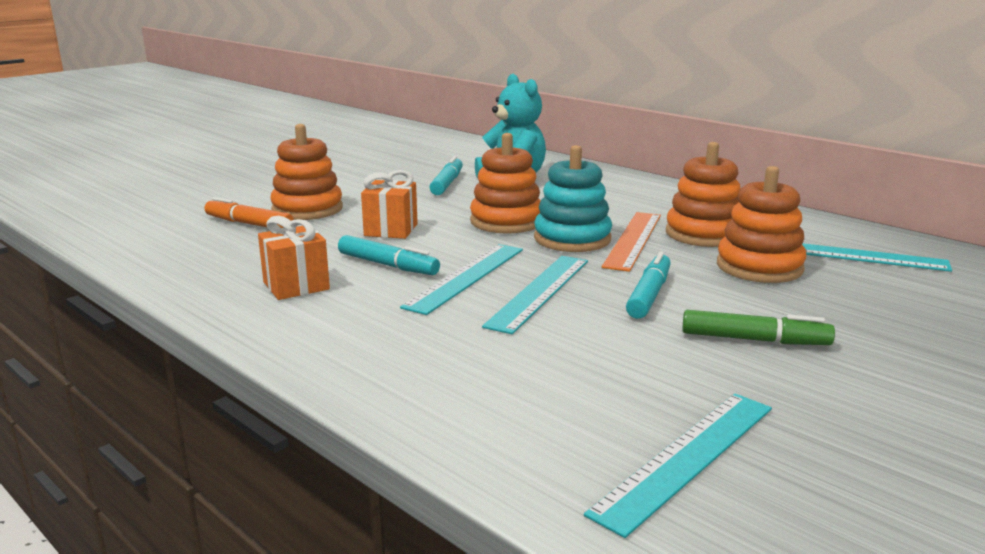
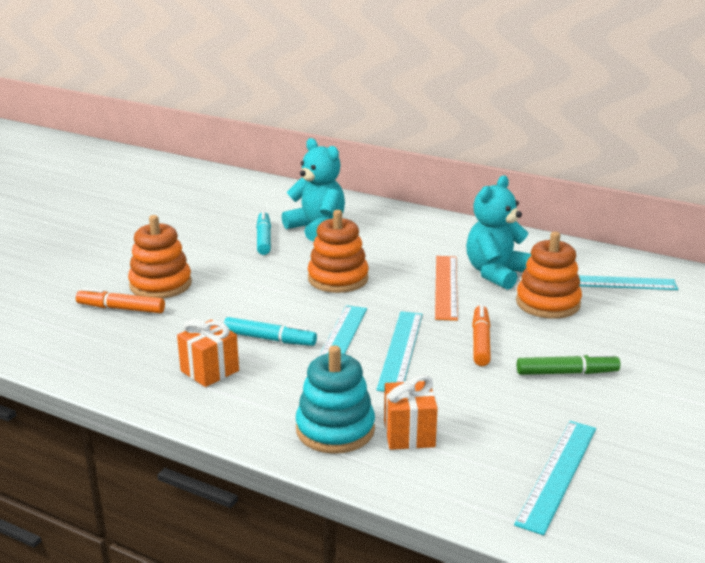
camera: 15 degrees left, 5 degrees up
(391, 230) = (248, 300): orange gift -> orange gift (409, 434)
(572, 239) = (399, 291): turquoise stacking toy -> turquoise stacking toy (335, 429)
(649, 295) = (480, 342): turquoise marker -> orange marker
(704, 234) = (496, 273): orange stacking toy -> turquoise teddy bear

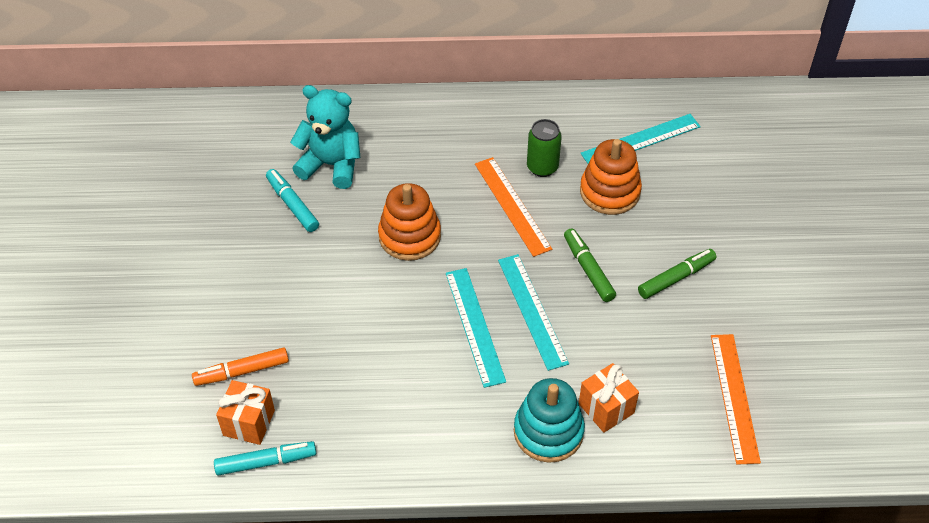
camera: 30 degrees left, 25 degrees up
(160, 285) = (249, 320): orange stacking toy -> none
(209, 371) = (394, 414): orange gift -> orange gift (249, 423)
(269, 339) = (413, 349): turquoise marker -> turquoise marker (266, 462)
(480, 342) = (588, 269): orange marker -> green marker
(496, 273) = (542, 167): turquoise teddy bear -> green can
(558, 474) = (734, 397): turquoise ruler -> orange ruler

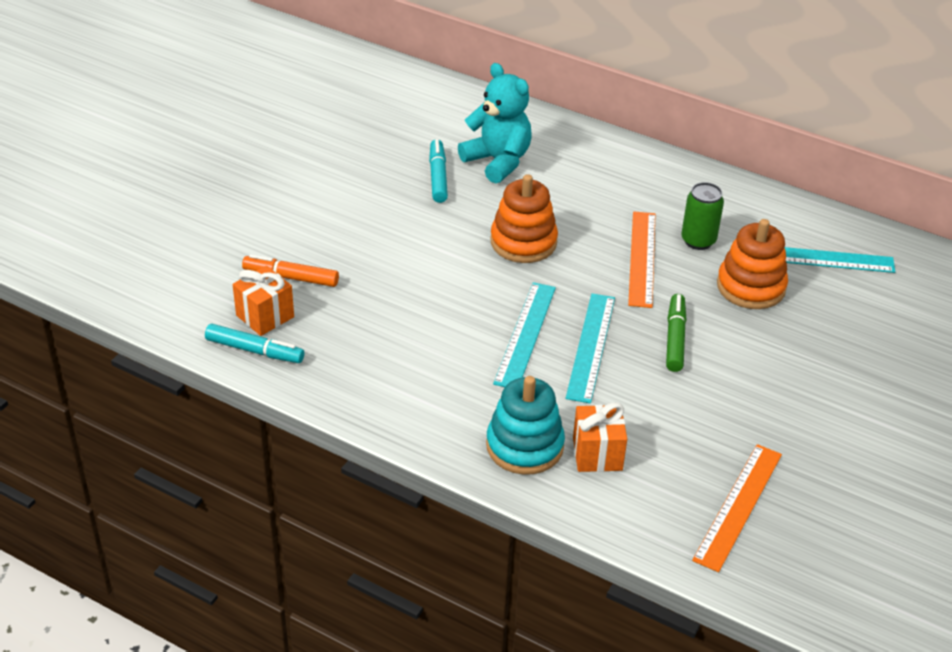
camera: 30 degrees right, 10 degrees down
(676, 278) = (760, 383): green marker -> none

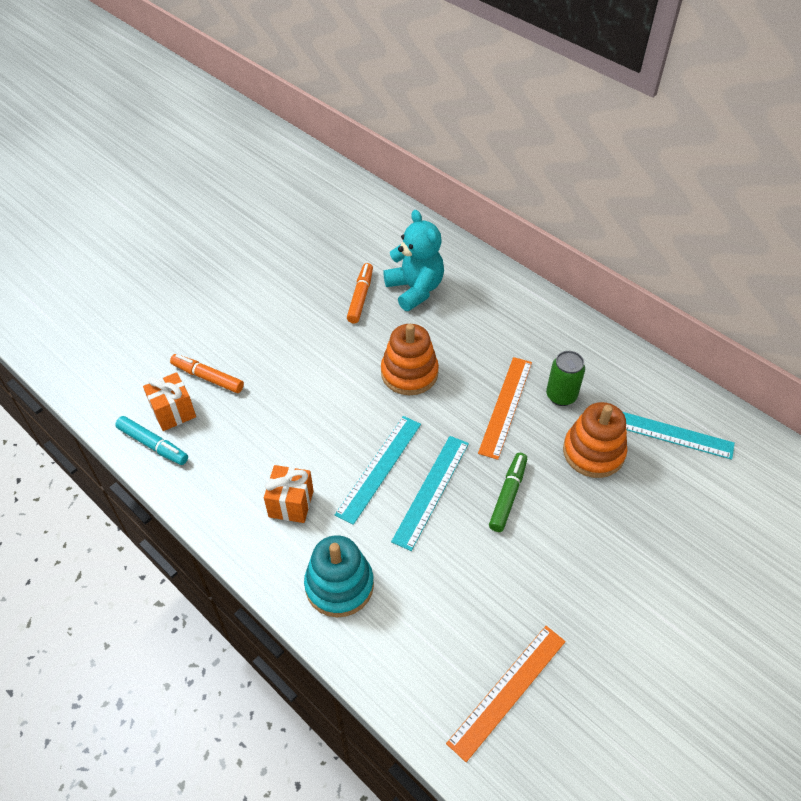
camera: 15 degrees right, 10 degrees up
(438, 177) = (360, 297): turquoise marker -> orange marker
(597, 454) = (399, 607): orange gift -> orange gift (291, 504)

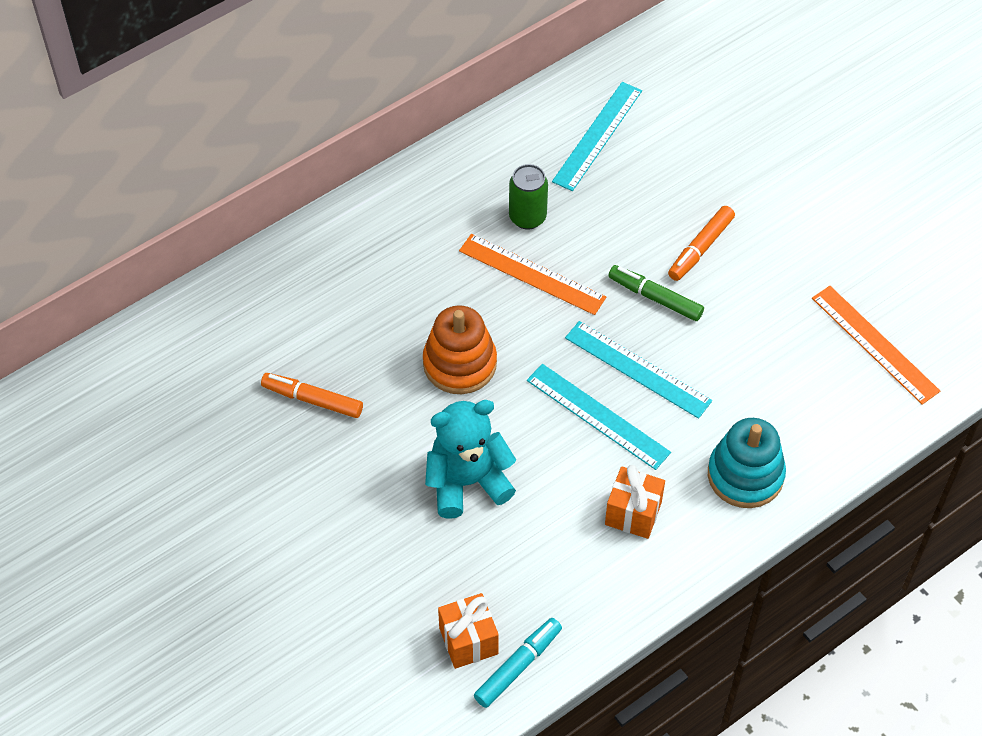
camera: 80 degrees left, 5 degrees up
(208, 377) = (416, 597): orange marker -> orange marker (700, 248)
(415, 289) = (314, 334): turquoise teddy bear -> turquoise teddy bear (467, 482)
(593, 452) = (612, 207): orange stacking toy -> none

